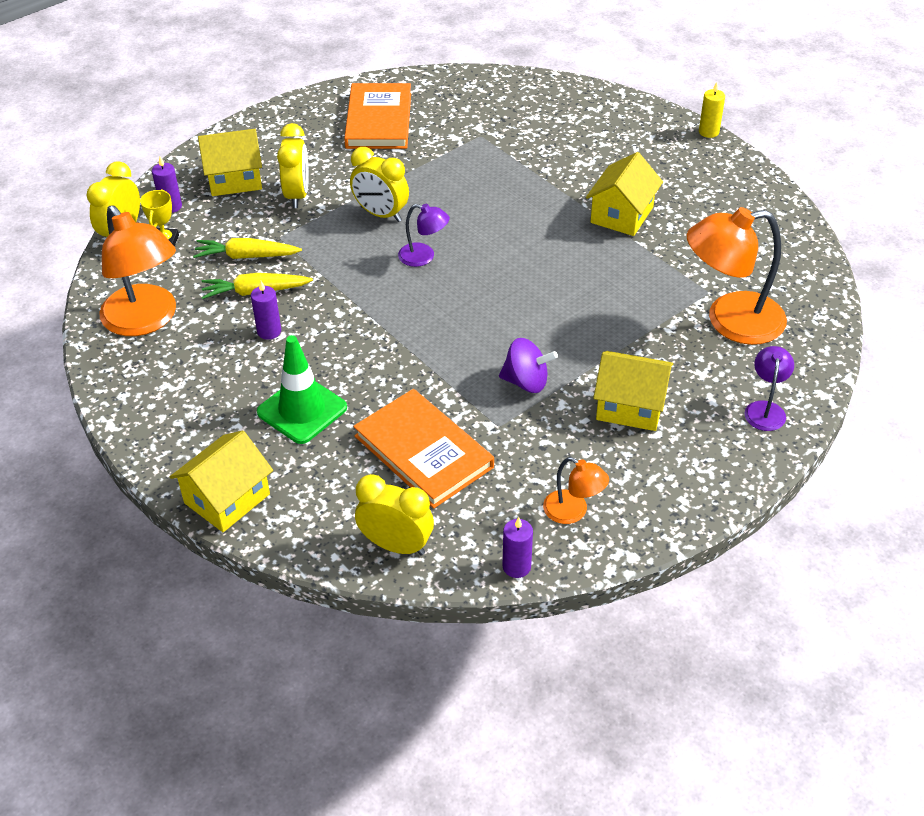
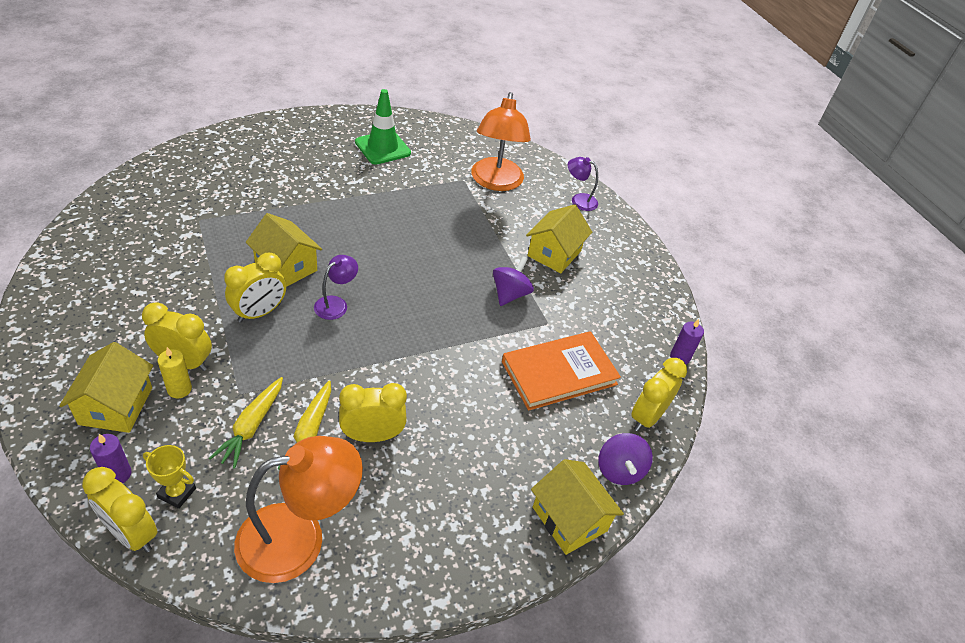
camera: 80 degrees left, 0 degrees up
(269, 331) = (372, 436): purple candle -> yellow clock
(302, 410) = (484, 437): green traffic cone -> green traffic cone (383, 148)
(306, 530) = (619, 470): none -> purple spinning top
(378, 120) = (116, 273): orange book -> none
(573, 512) = (639, 313): orange lamp -> none
(622, 215) = (359, 185): yellow house -> yellow house (286, 267)
(708, 132) = (296, 114): yellow candle -> yellow candle (179, 389)

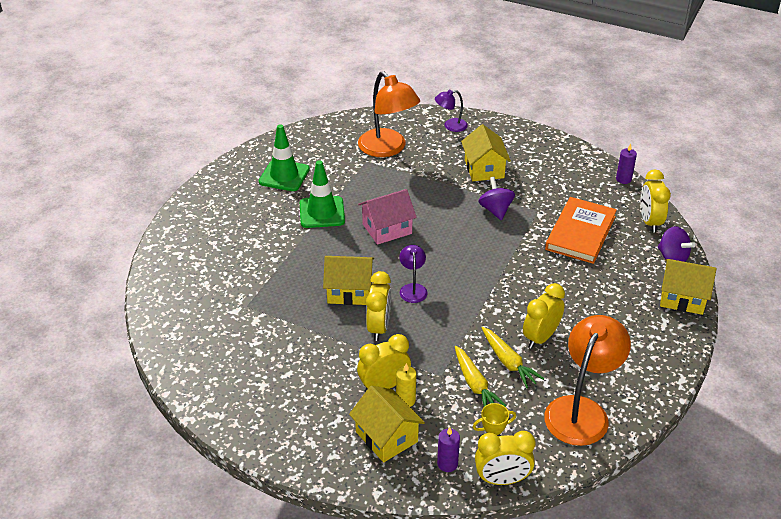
camera: 35 degrees left, 5 degrees down
(365, 193) = (322, 212): none -> green traffic cone
(394, 241) = (387, 229): none -> pink house

